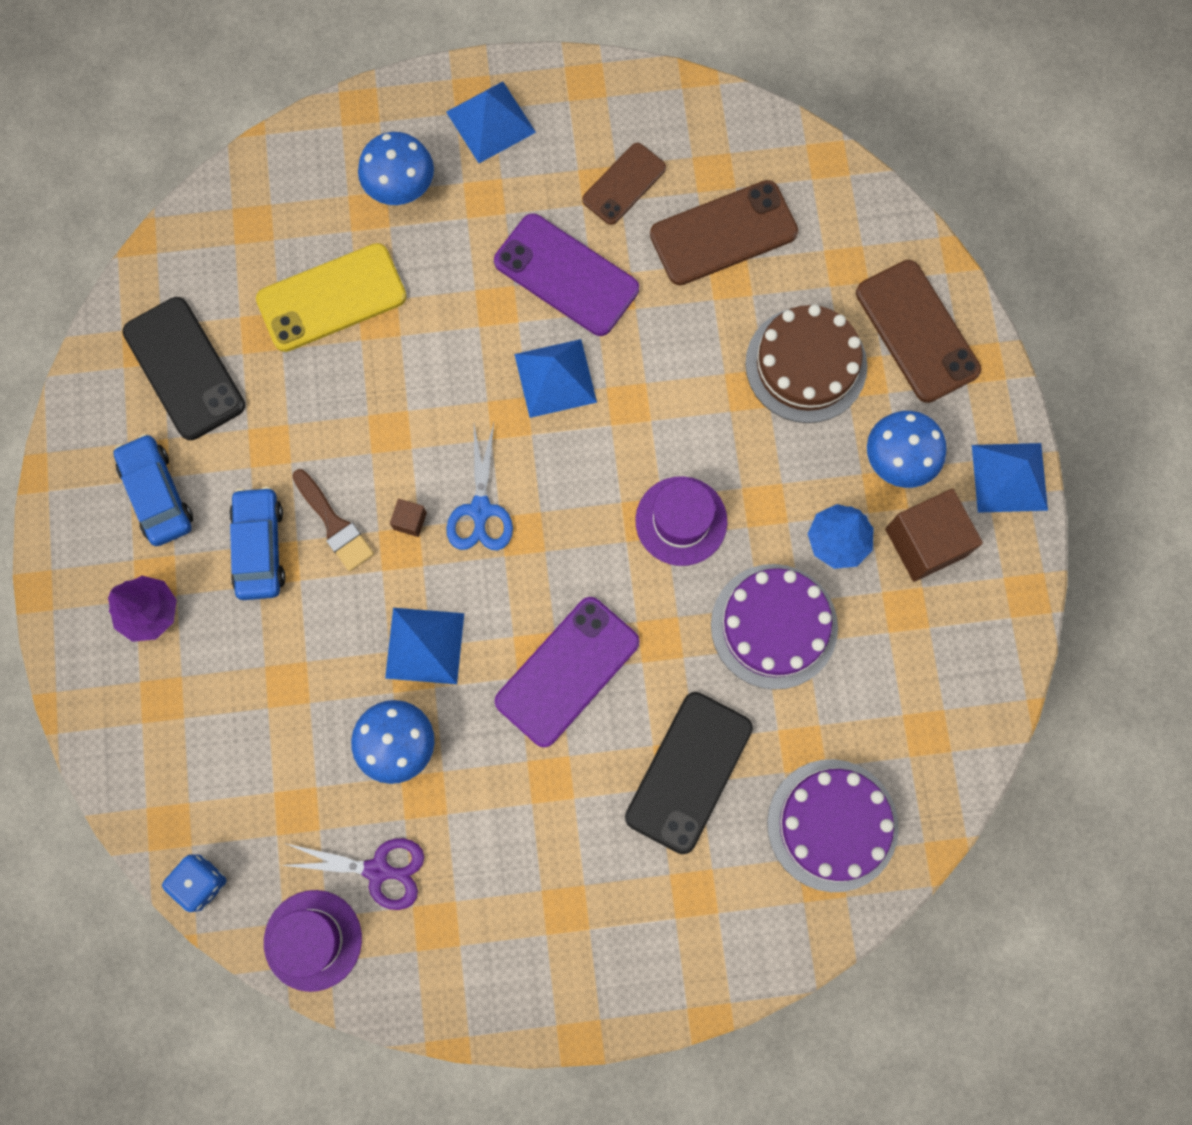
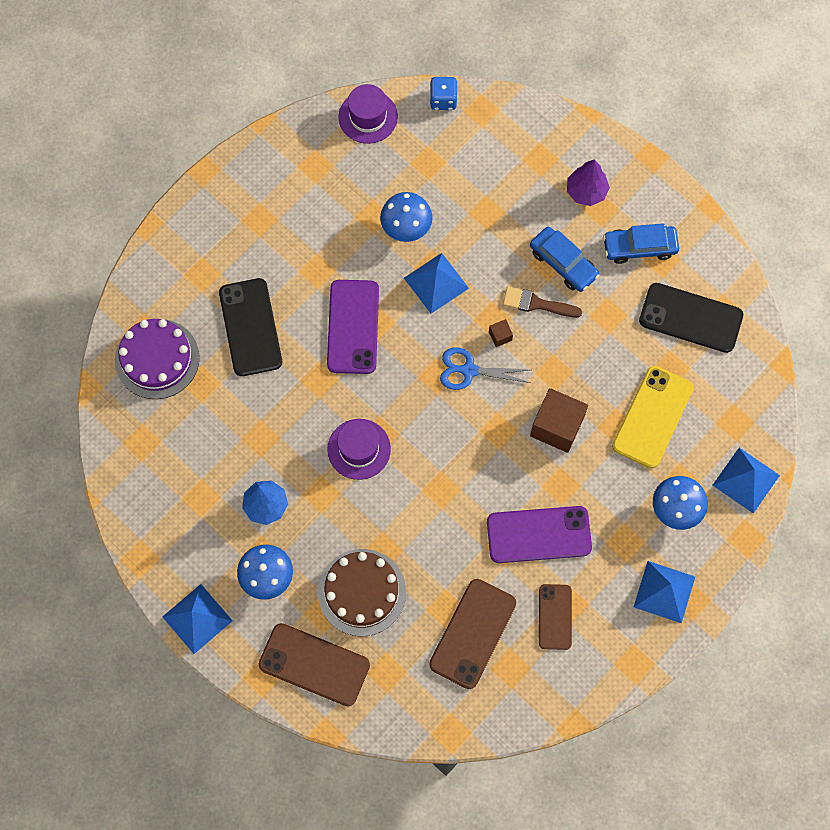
camera: 140 degrees right, 5 degrees down
(157, 494) = (639, 247): blue car -> blue car turned 150 degrees clockwise
(377, 870) = (365, 168): purple scissors -> none
(480, 510) = (469, 370): blue scissors -> blue scissors turned 45 degrees counterclockwise
(555, 378) = (493, 472): blue pyramid -> blue pyramid (746, 480)
(774, 626) = (264, 433): purple cake -> none
(925, 542) = (217, 543): brown cube -> brown cube (557, 426)

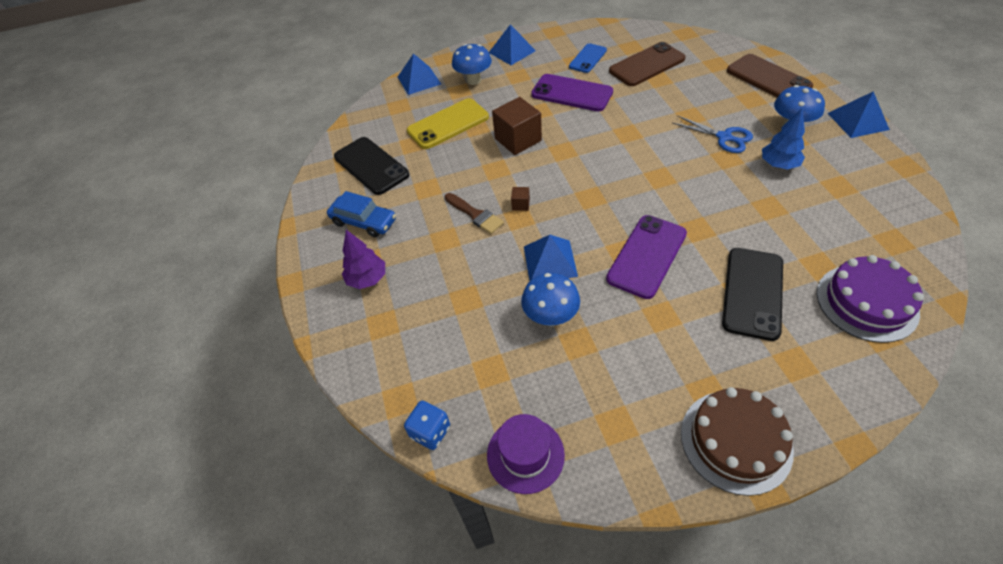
camera: 145 degrees left, 20 degrees down
(359, 449) = (682, 174): purple hat -> none
(362, 592) = (717, 101): brown cake -> brown cake (735, 441)
(469, 370) = (561, 191): blue scissors -> blue scissors (724, 137)
(555, 617) = (588, 58): brown phone -> blue phone
(563, 263) = (432, 234): blue car -> none

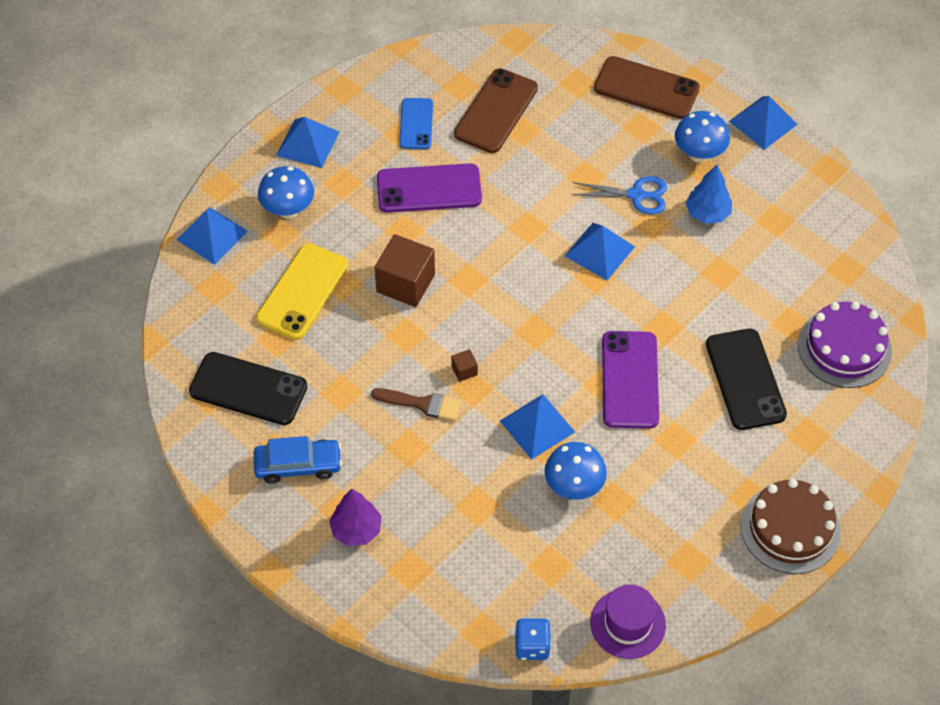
camera: 35 degrees left, 5 degrees up
(674, 163) = (600, 251): none -> blue pyramid

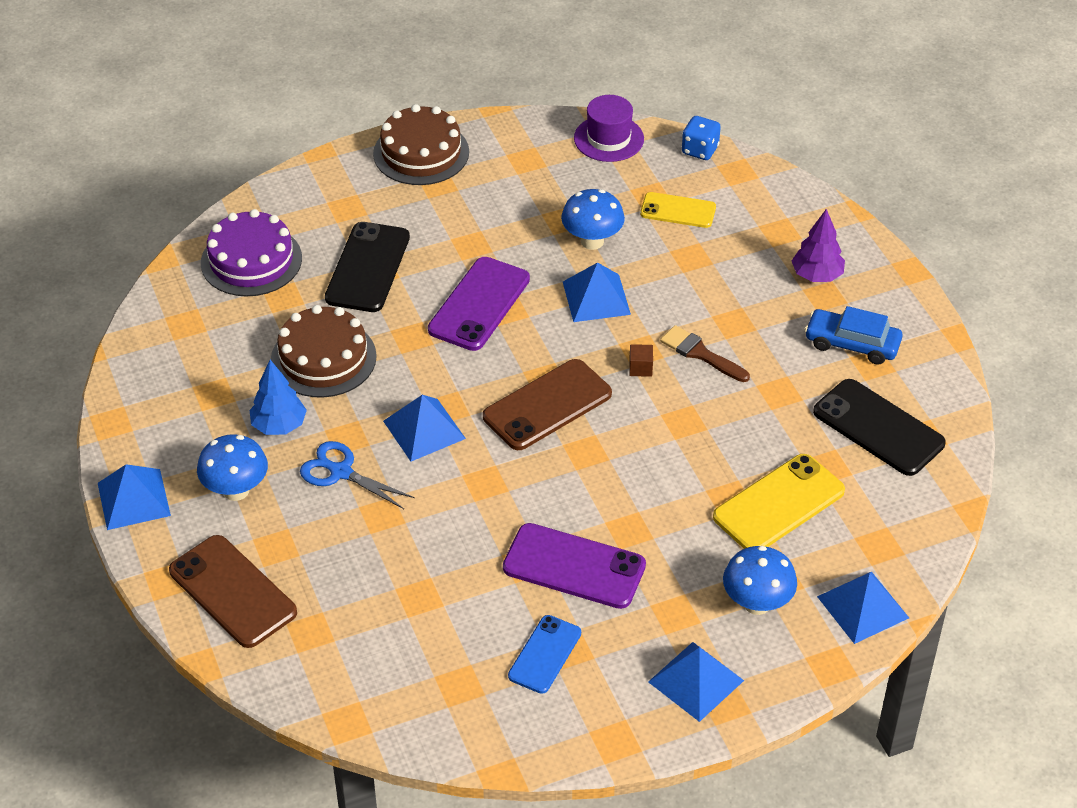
camera: 155 degrees left, 10 degrees down
(405, 283) = (657, 472): brown cube -> none
(496, 111) = (435, 633): brown phone -> brown phone (547, 405)
(515, 556) = (678, 211): none -> yellow phone
(717, 281) = (323, 358): none -> brown cake

